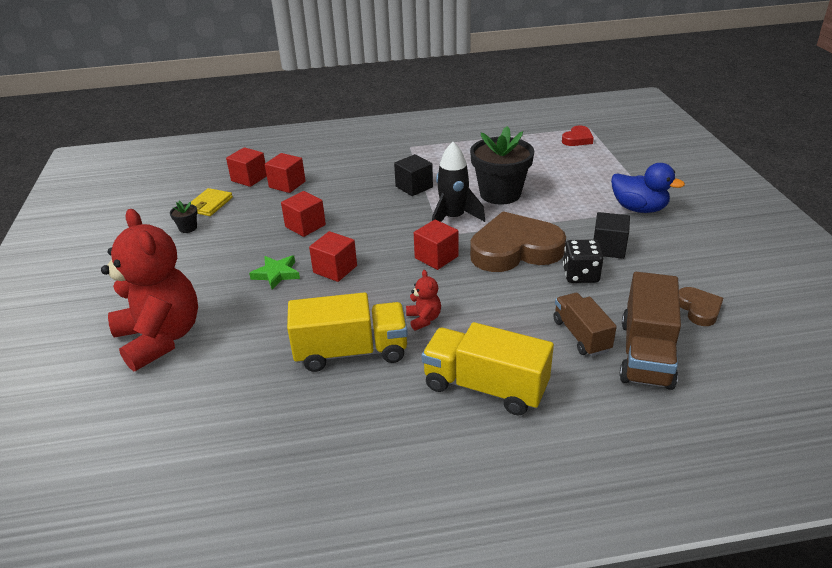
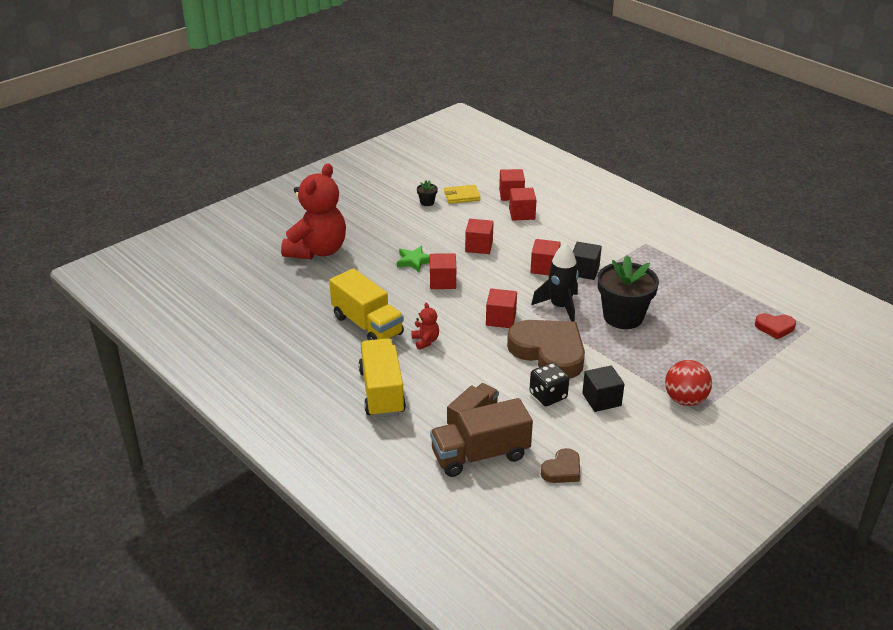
camera: 55 degrees right, 0 degrees up
(385, 204) = (544, 268): none -> red cube
(424, 319) = (425, 341): red teddy bear -> red teddy bear turned 60 degrees counterclockwise
(639, 208) = (685, 400): blue duck -> red ball

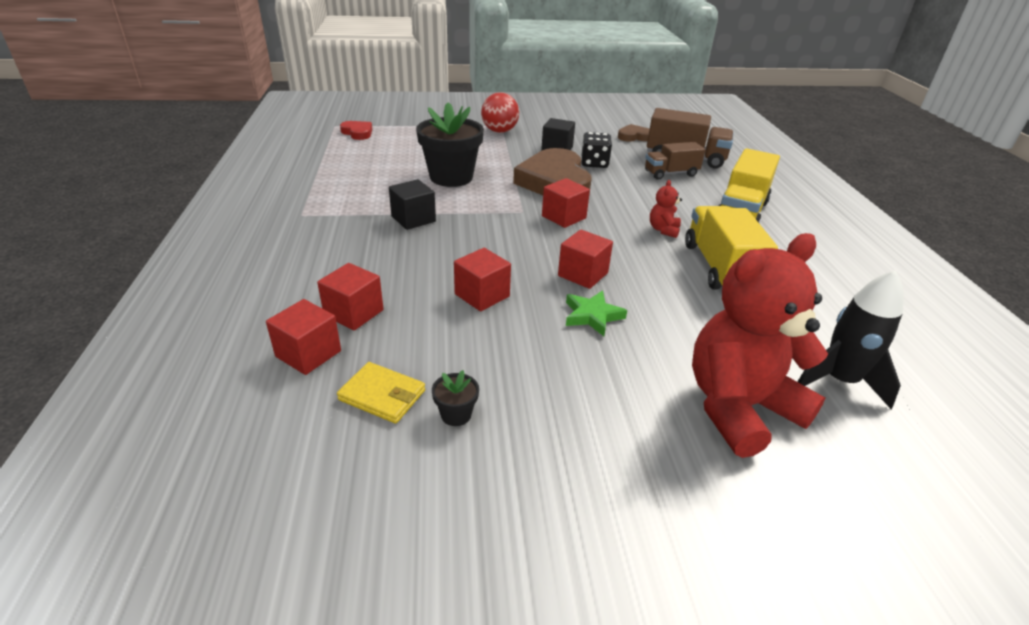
camera: 145 degrees left, 0 degrees up
(544, 268) = (446, 238): red cube -> none
(560, 307) = (492, 203): black rocket -> black rocket (839, 381)

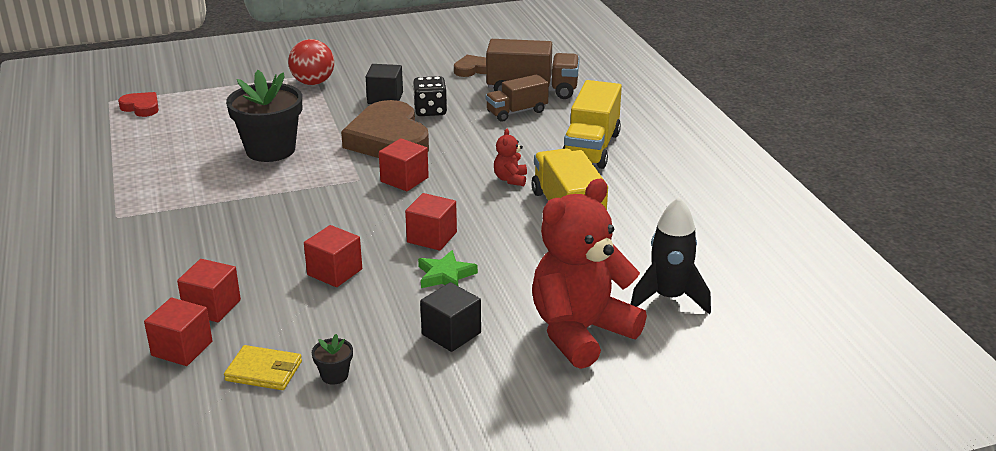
camera: 10 degrees left, 5 degrees down
(413, 219) = (242, 204): black cube -> black cube (451, 333)

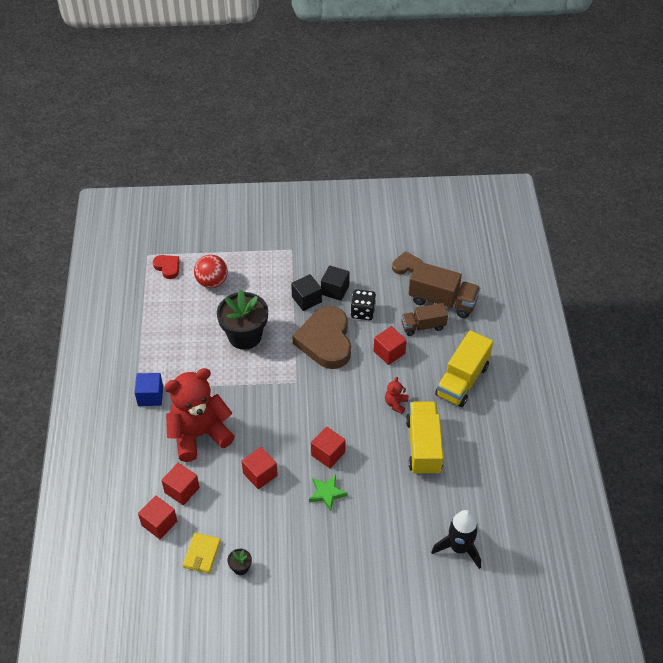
camera: 15 degrees right, 20 degrees up
(139, 221) = (150, 396): none -> blue cube
(264, 371) = (202, 554): yellow wallet -> yellow wallet turned 75 degrees clockwise
(313, 83) = (289, 260): red ball -> red ball (212, 282)
(404, 179) = (325, 388): red cube -> red cube (389, 352)
(451, 333) = (316, 548): black cube -> black cube (306, 299)
(580, 332) = (394, 566): red teddy bear -> red teddy bear (199, 434)

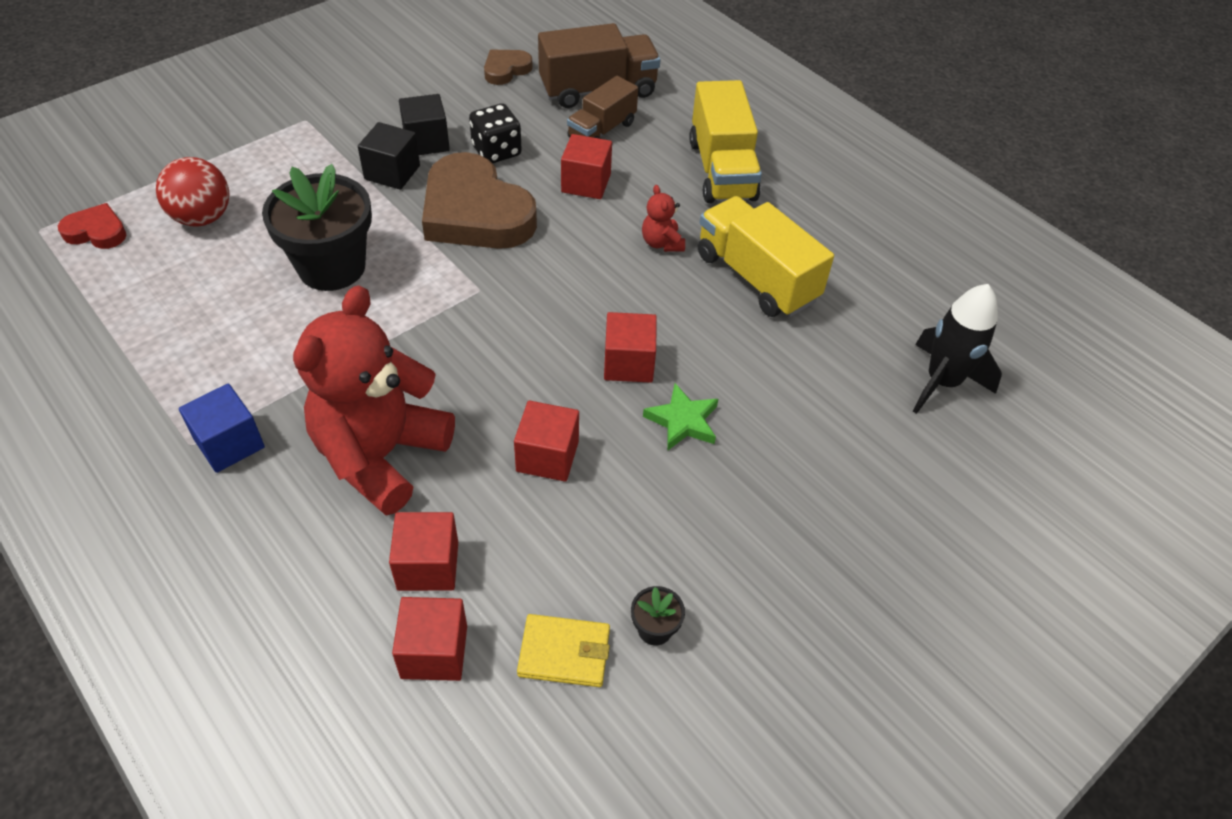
camera: 40 degrees left, 0 degrees up
(202, 554) = (564, 653): yellow wallet -> yellow wallet turned 60 degrees counterclockwise

